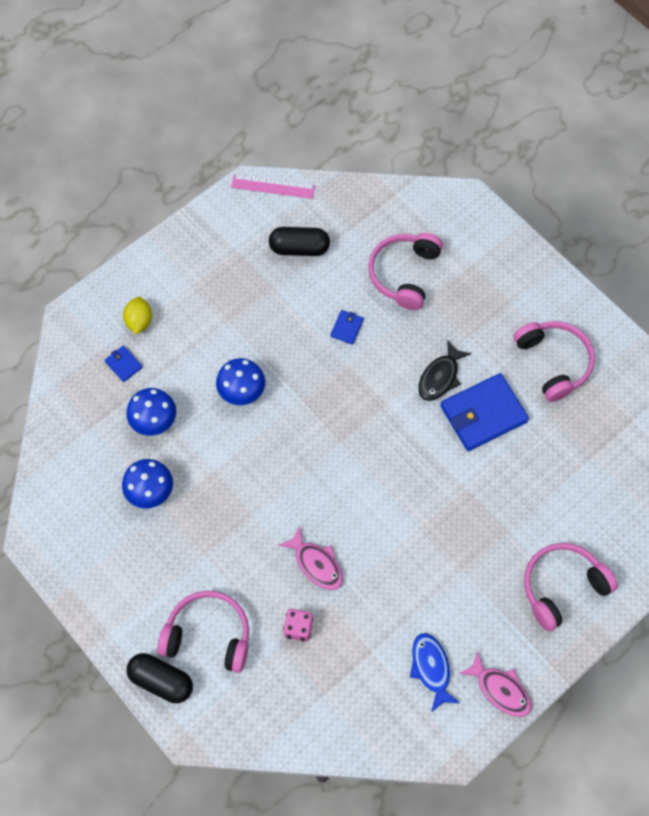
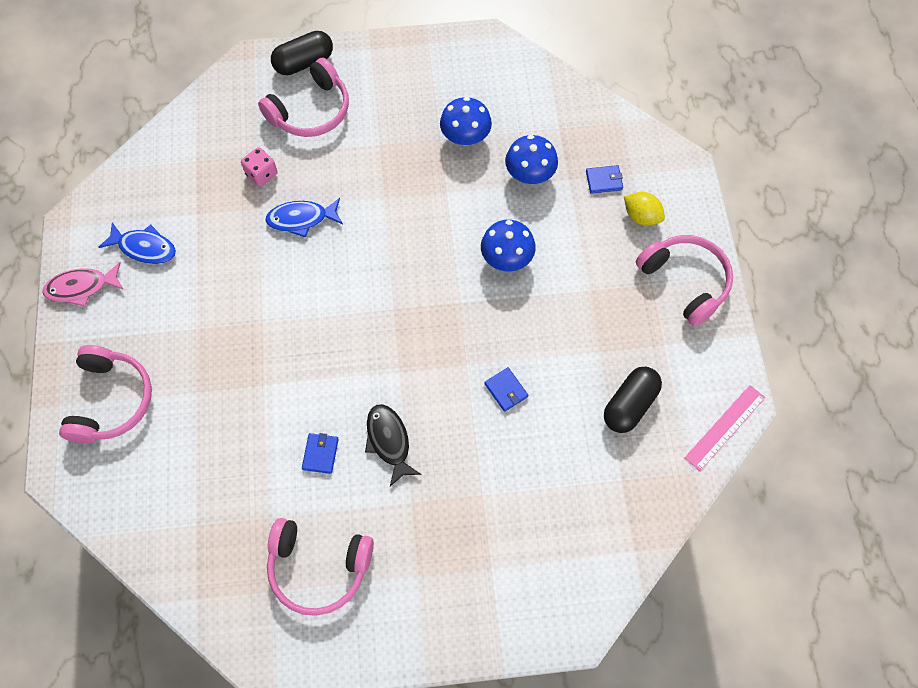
camera: 125 degrees right, 0 degrees up
(316, 564) = (301, 219): pink fish -> blue fish
(404, 274) = (528, 488): pink headphones -> pink headphones (685, 281)
(483, 414) = (320, 454): blue wallet -> blue wallet, size x0.45

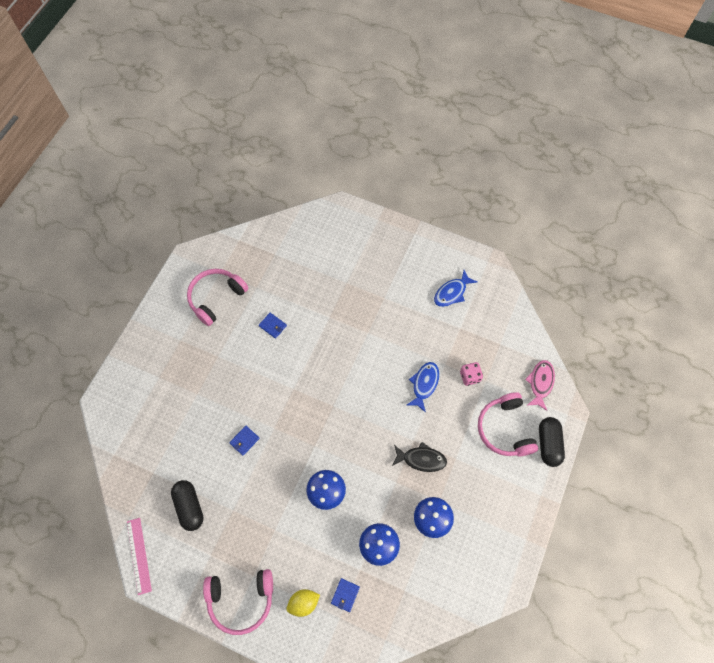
camera: 120 degrees right, 0 degrees up
(81, 287) = (443, 253): pink fish -> pink fish (540, 383)
(111, 400) = (366, 243): pink headphones -> none
(389, 441) = (257, 363): black fish -> black fish (421, 459)
(506, 390) = (244, 441): blue wallet -> blue wallet turned 45 degrees counterclockwise

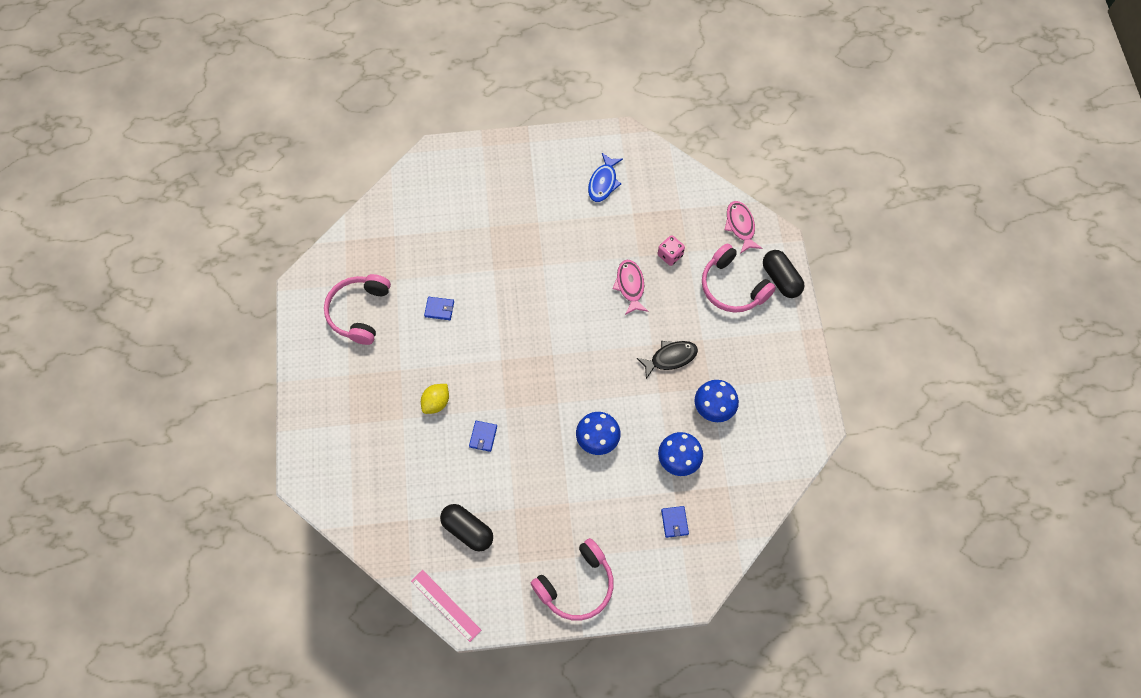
camera: 30 degrees left, 0 degrees up
(303, 603) = (639, 552): yellow lemon -> yellow lemon (436, 403)
(424, 384) = (630, 286): blue fish -> pink fish

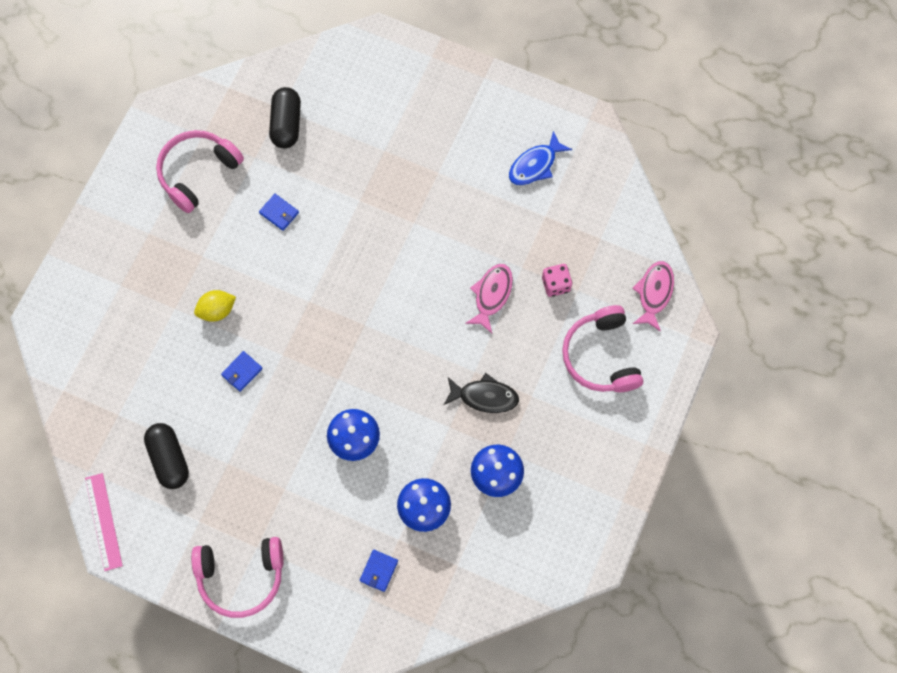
camera: 30 degrees right, 5 degrees up
(781, 279) = (660, 376): black capsule -> black capsule (286, 124)

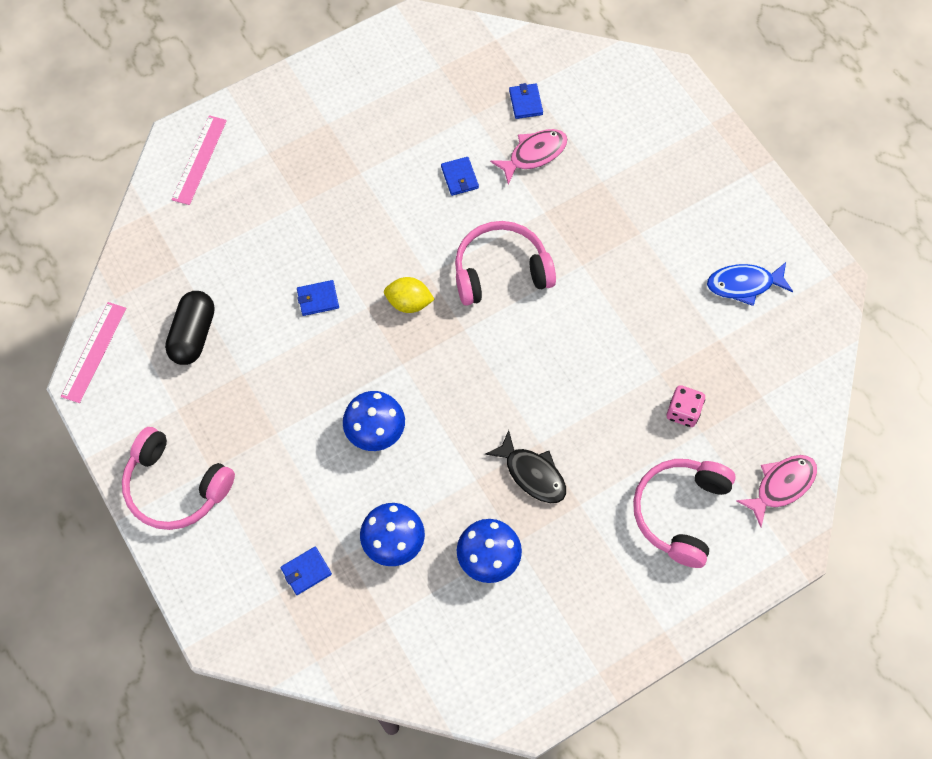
camera: 35 degrees right, 5 degrees down
(71, 324) = (199, 159): none -> pink ruler
(197, 172) = (411, 96): pink headphones -> pink headphones (500, 271)
(217, 310) = (337, 229): yellow lemon -> yellow lemon (409, 302)
(286, 124) = (525, 102): black capsule -> blue wallet
(491, 295) = (610, 381): pink fish -> pink fish (534, 154)

